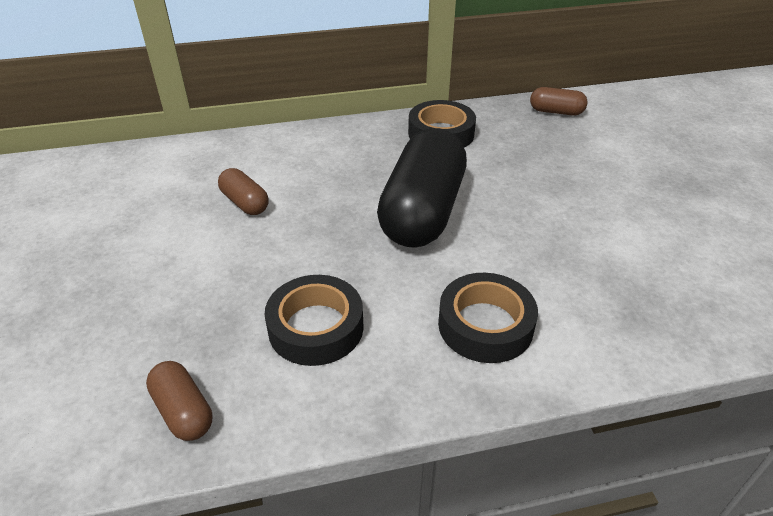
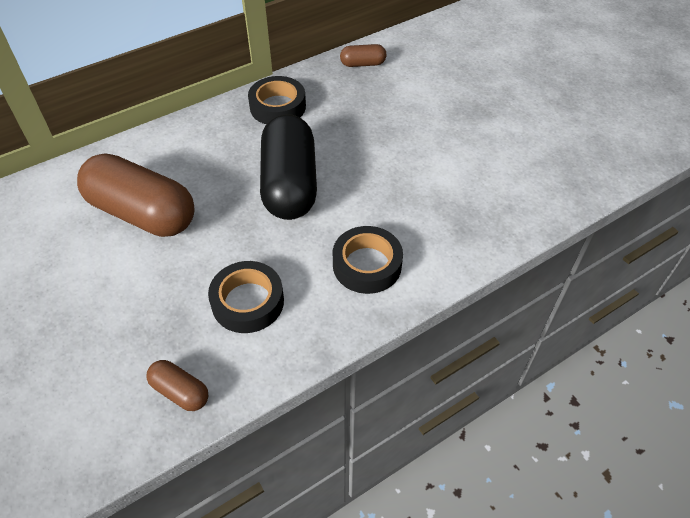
camera: 20 degrees left, 10 degrees up
(245, 203) = (142, 213): brown capsule -> brown capsule, size x2.22

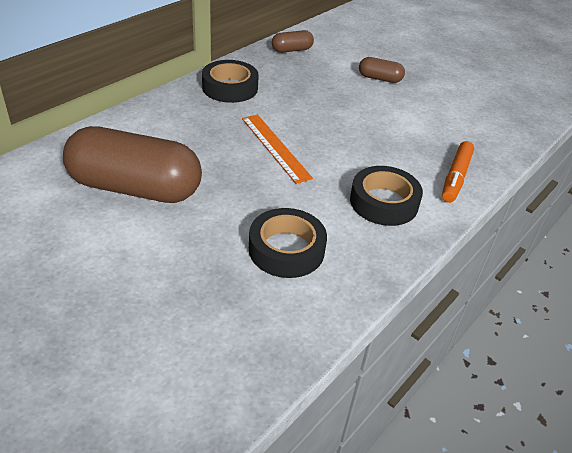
camera: 20 degrees left, 10 degrees down
(180, 392) = (258, 342): brown capsule -> brown capsule (379, 78)
(290, 184) = (275, 147): black capsule -> orange ruler
(458, 247) = (456, 177): none -> orange marker

